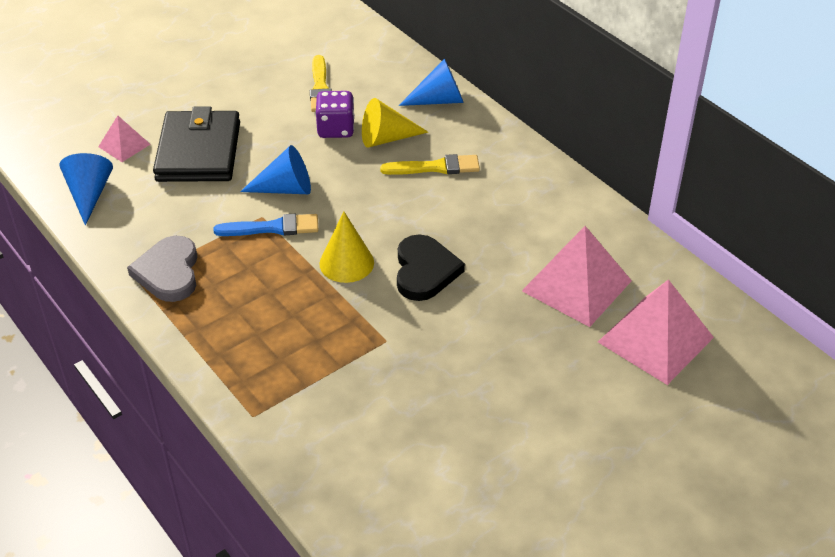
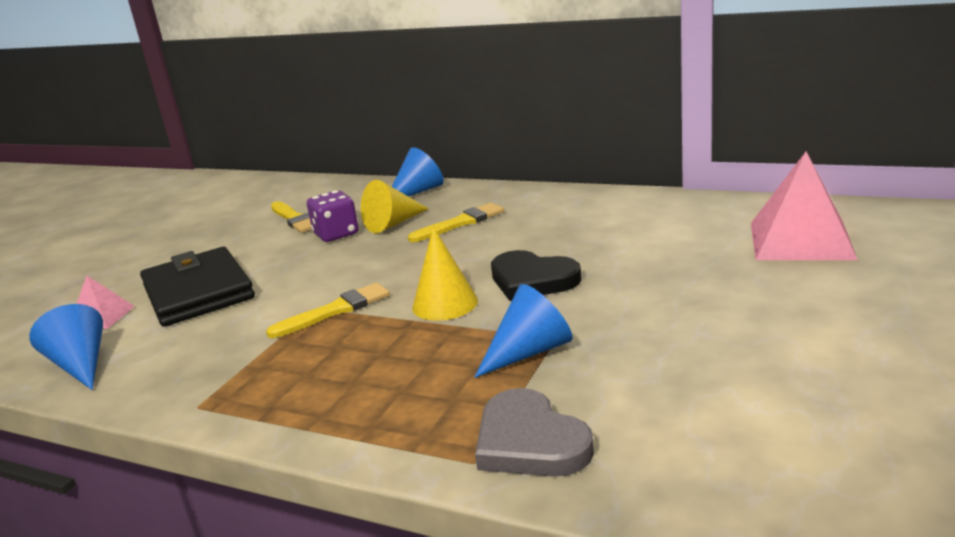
camera: 25 degrees left, 20 degrees down
(168, 272) = (238, 386): grey heart -> grey heart (529, 441)
(272, 228) = (335, 310): blue brush -> yellow brush
(285, 189) = (322, 283): blue cone -> blue cone (529, 352)
(425, 271) = (532, 280): black heart -> black heart turned 150 degrees clockwise
(577, 286) = (684, 238): pink pyramid -> none

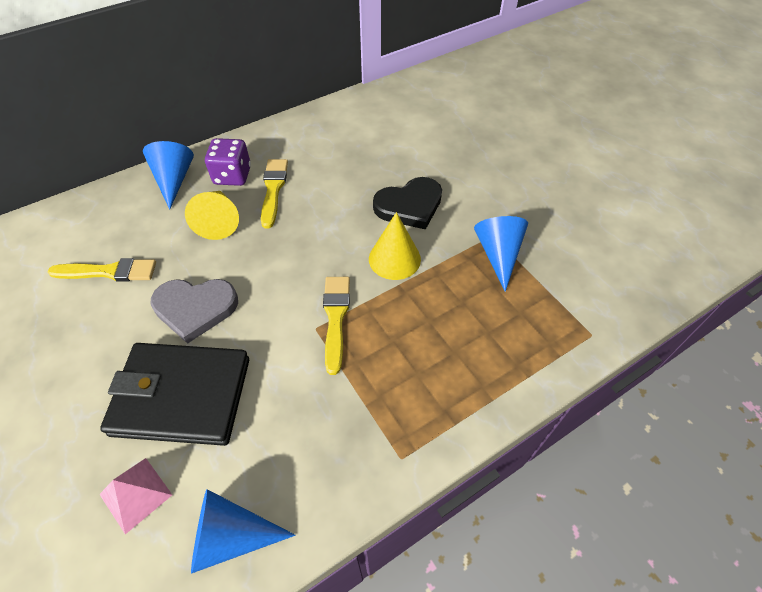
camera: 60 degrees left, 30 degrees up
(336, 234) = (188, 260): purple dice -> purple dice (232, 176)
(529, 441) = (591, 302): grey heart -> grey heart (195, 308)
(800, 240) = (485, 96): pink pyramid -> none

